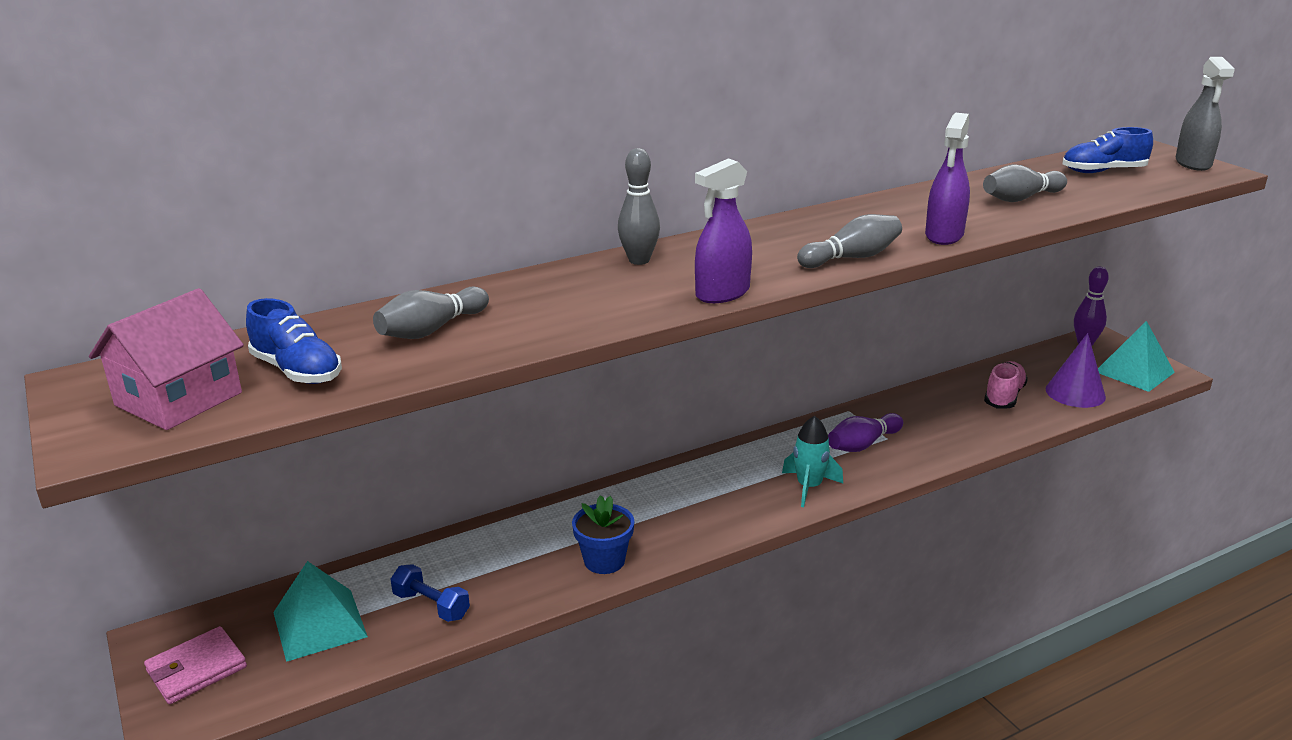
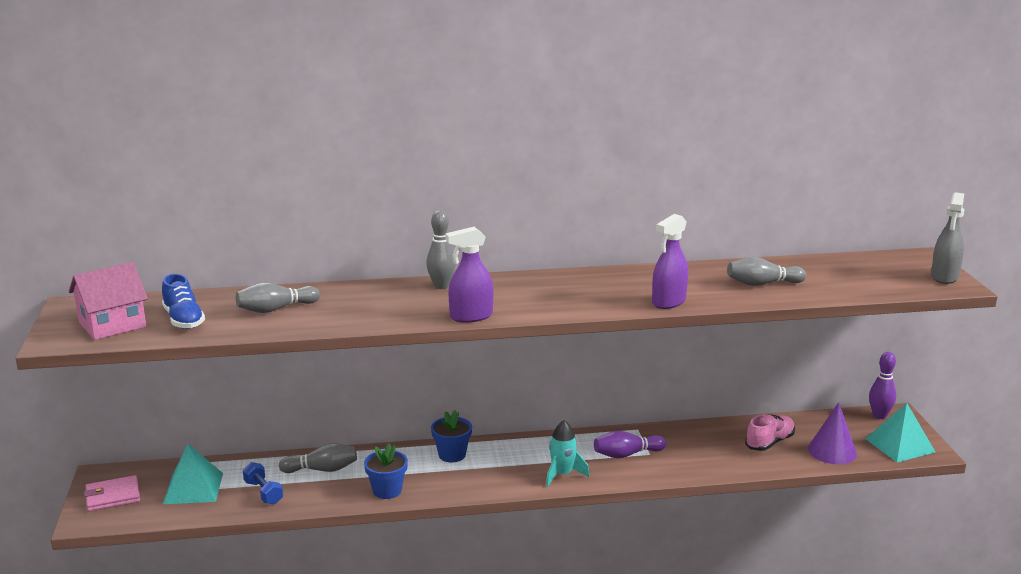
camera: 20 degrees right, 5 degrees down
(653, 491) = (452, 455): none -> blue flower pot
(851, 258) = (584, 307): grey bowling pin -> grey bowling pin (322, 470)
(1103, 171) = (858, 272): blue shoe -> none

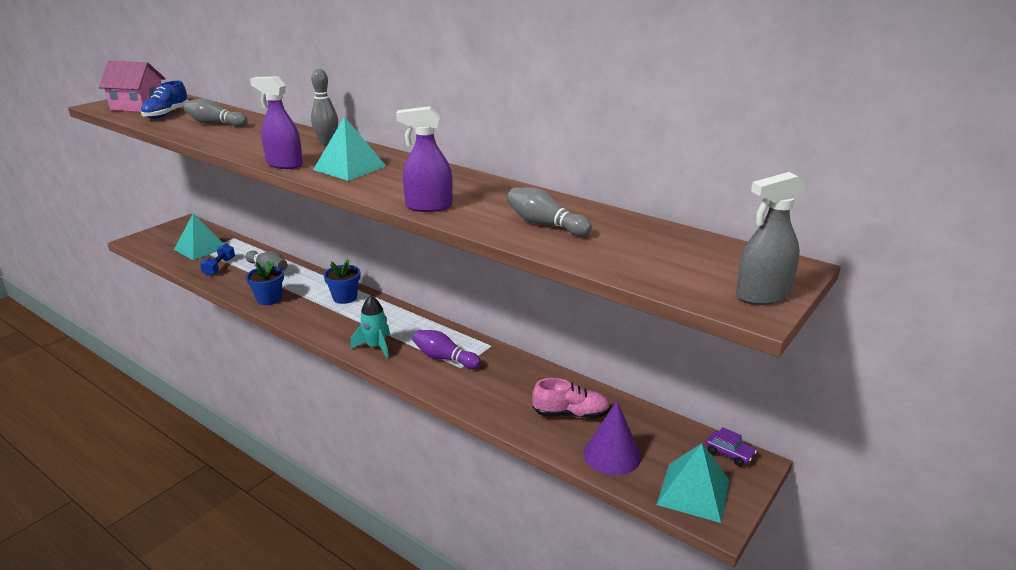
camera: 45 degrees right, 5 degrees up
(113, 496) = (167, 235): pink wallet -> none
(529, 298) = (349, 168): none -> turquoise pyramid
(879, 415) = (729, 453): purple bowling pin -> purple car

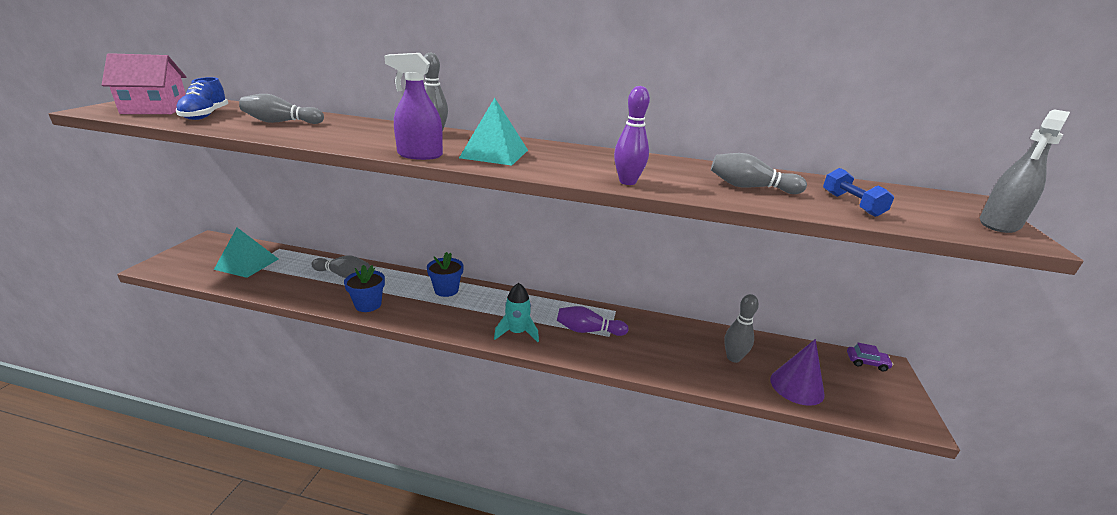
camera: 25 degrees left, 0 degrees up
(219, 267) = (284, 280): blue dumbbell -> blue dumbbell (851, 204)
(428, 206) = (627, 182): purple spray bottle -> purple bowling pin
(571, 414) = (733, 358): pink shoe -> grey bowling pin
(693, 492) = (879, 402): turquoise pyramid -> none

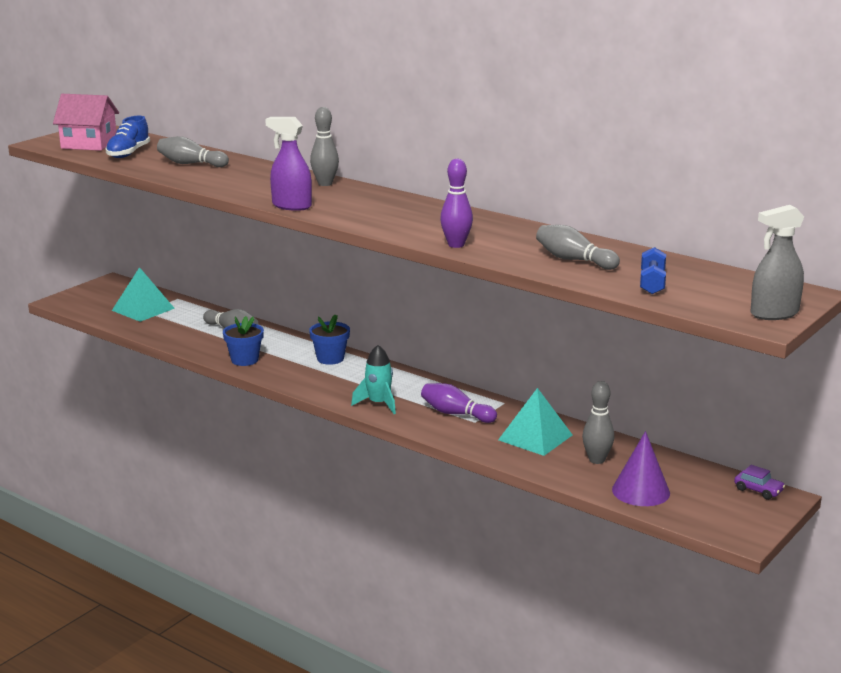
camera: 25 degrees right, 5 degrees down
(494, 154) = (361, 209): turquoise pyramid -> turquoise pyramid (535, 437)

